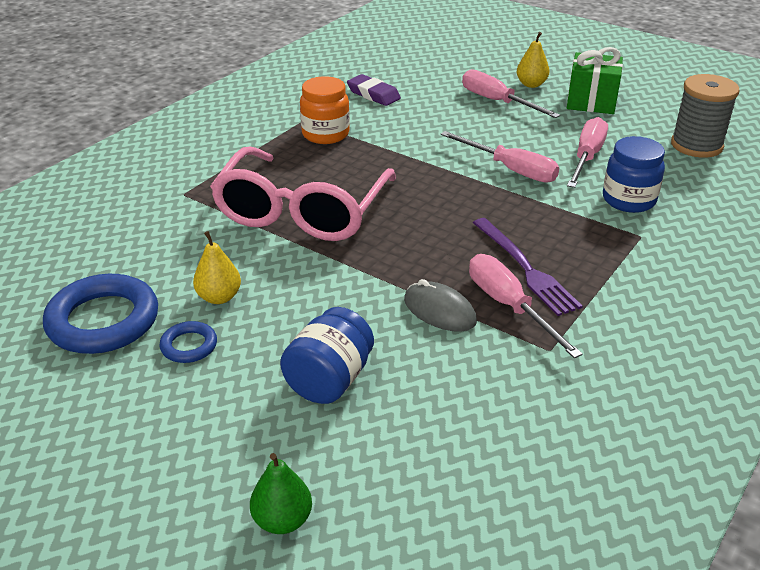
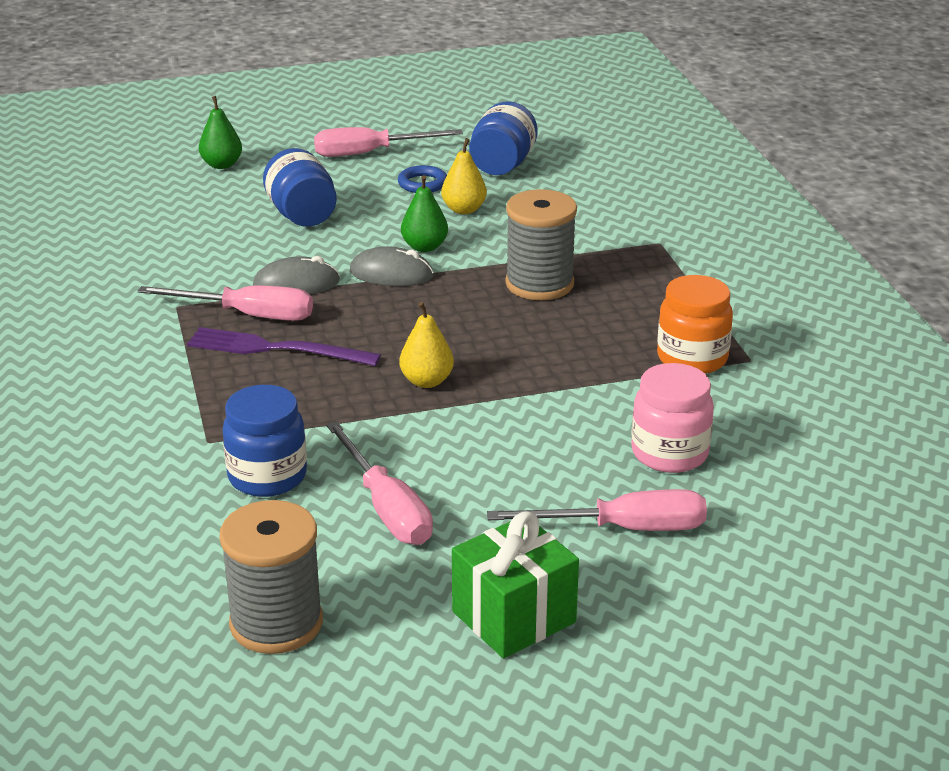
camera: 130 degrees right, 5 degrees down
(103, 321) = (502, 165): blue ring -> blue jar
(301, 212) = (539, 284): pink glasses -> grey spool
(307, 283) = (424, 247): none -> green pear
(366, 276) = (391, 274): none -> grey mouse
(373, 94) = (770, 439): purple eraser -> none
(424, 111) = (669, 453): none -> pink jar
(510, 169) = (442, 436): pink screwdriver -> pink screwdriver (370, 153)
(531, 84) = (642, 596): yellow pear -> yellow pear (426, 381)

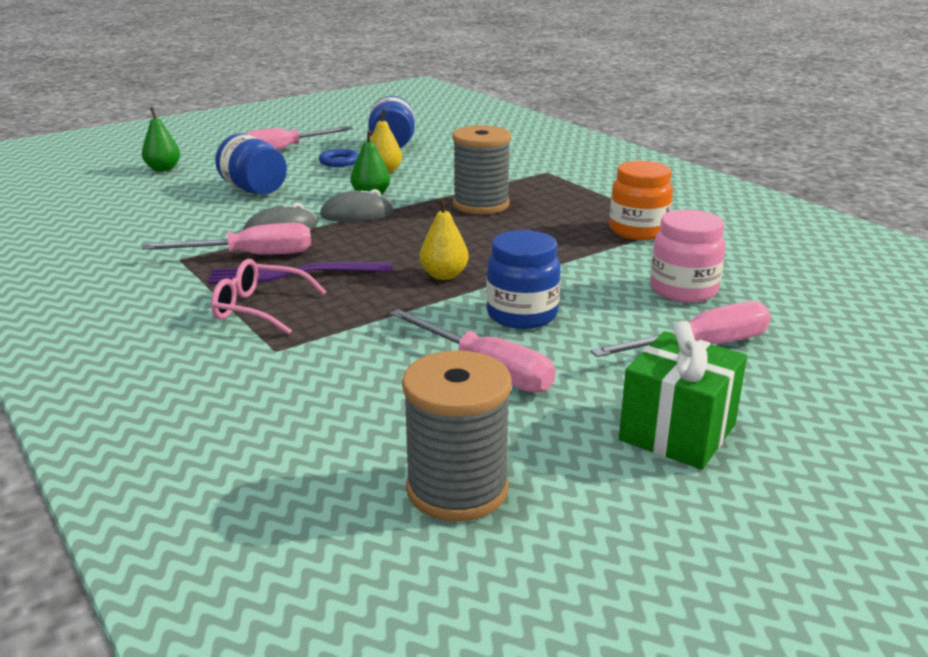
camera: 20 degrees left, 5 degrees down
(219, 387) = (259, 308): none -> pink glasses
(267, 476) = (354, 366): blue jar -> blue jar (522, 315)

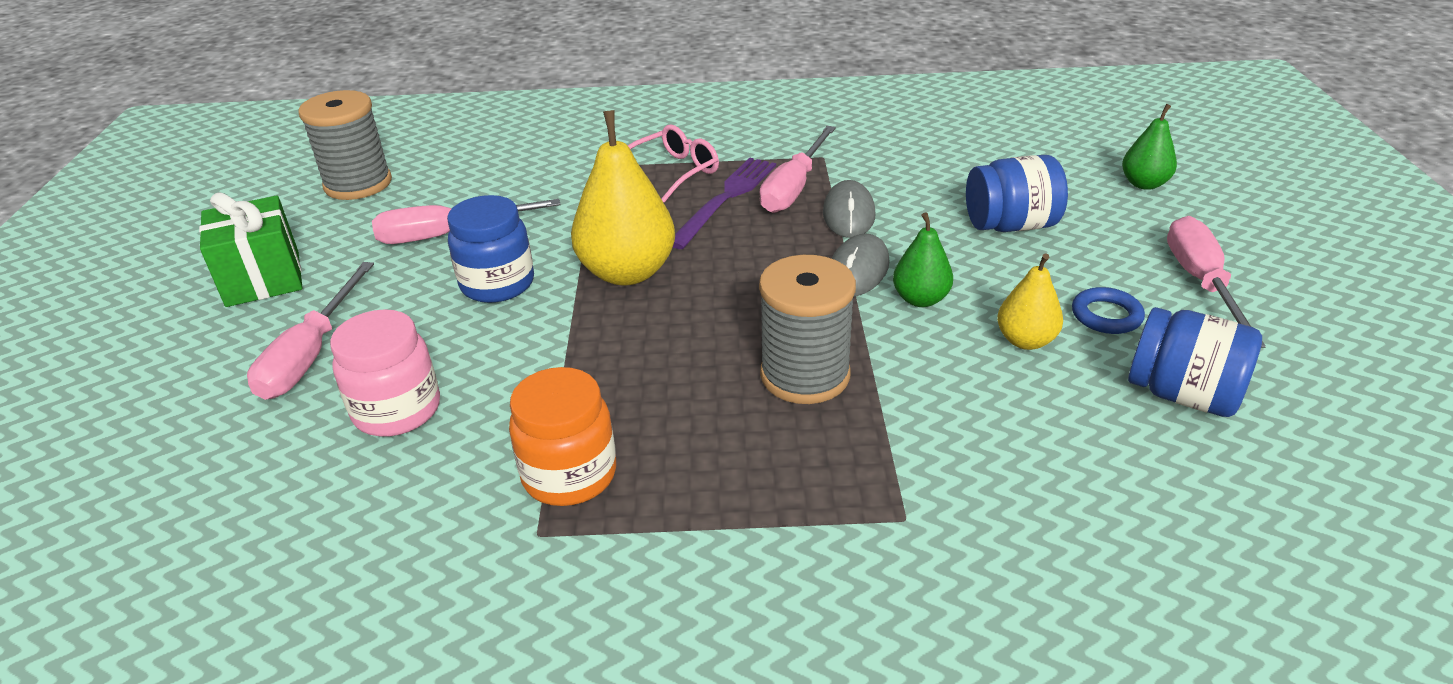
camera: 125 degrees right, 10 degrees up
(444, 275) = (627, 272): yellow pear -> yellow pear, size x1.82

